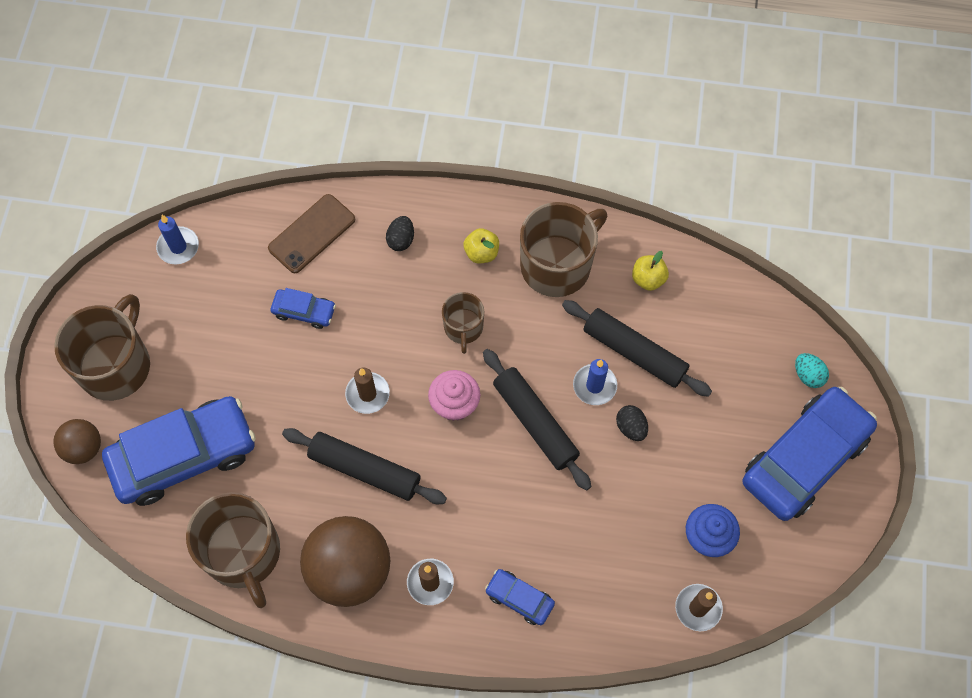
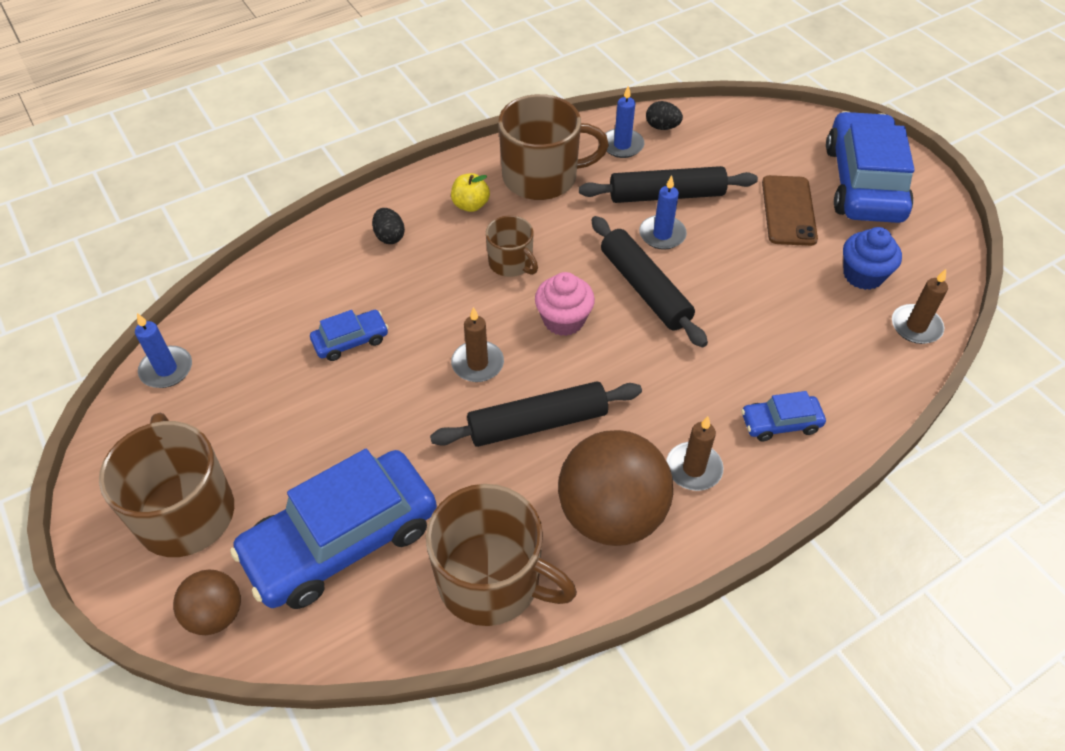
camera: 40 degrees left, 15 degrees down
(184, 456) = (341, 540): blue car -> blue car turned 150 degrees counterclockwise
(312, 234) = (299, 280): brown phone -> brown phone (788, 210)
(535, 422) = (645, 288): black rolling pin -> black rolling pin turned 45 degrees clockwise
(557, 265) = (542, 177): brown mug -> brown mug turned 75 degrees clockwise
(631, 427) = (722, 243): black egg -> black egg (662, 127)
(648, 279) = (622, 145): yellow apple -> blue candle
(808, 375) = (802, 134): turquoise egg -> none

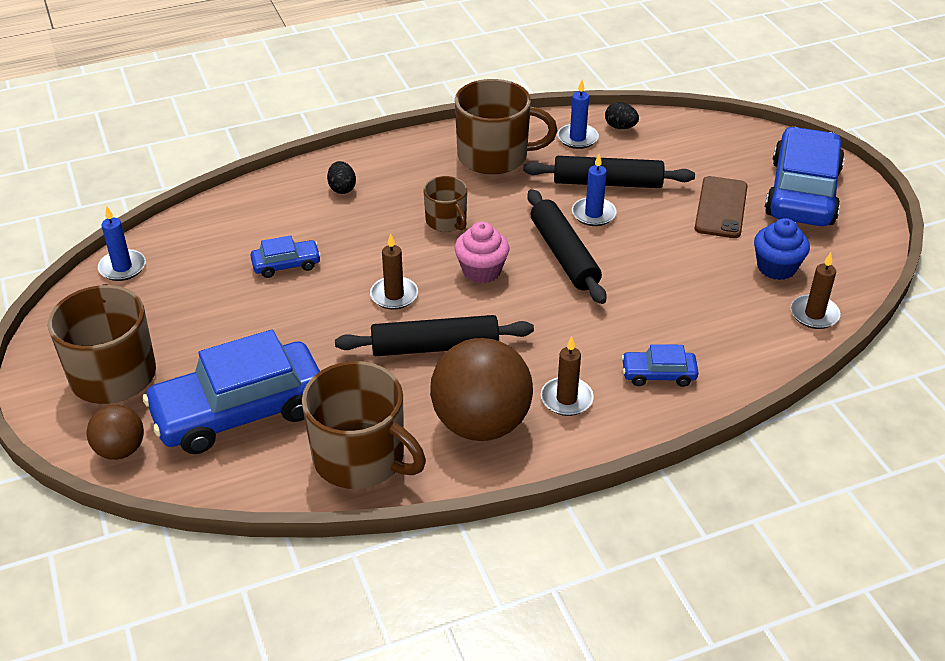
camera: 10 degrees right, 10 degrees down
(470, 205) = (422, 171): yellow apple -> none

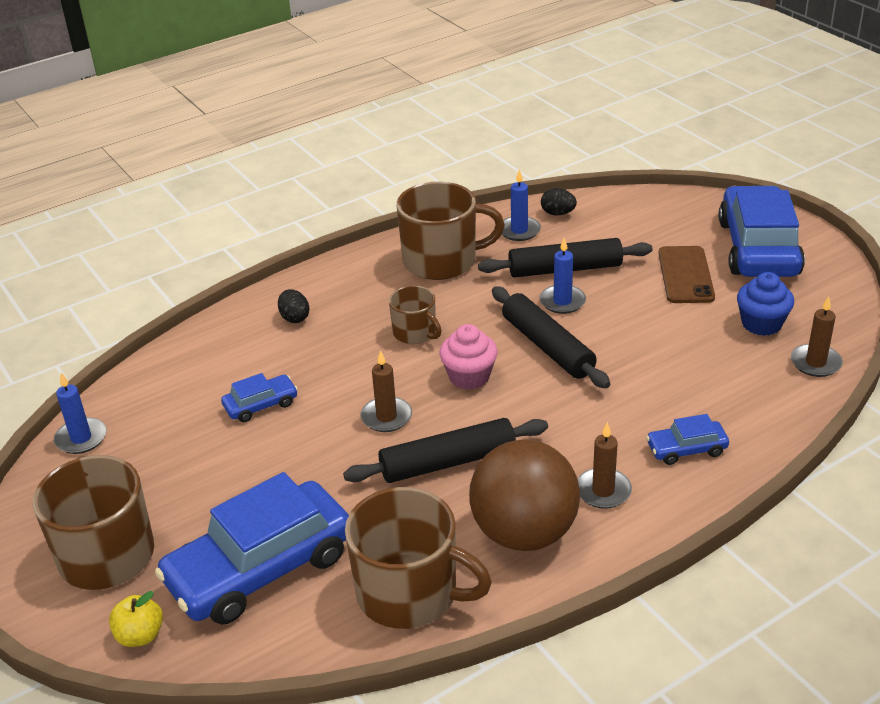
camera: 10 degrees left, 5 degrees down
(120, 450) = (140, 635): brown ball -> yellow apple

